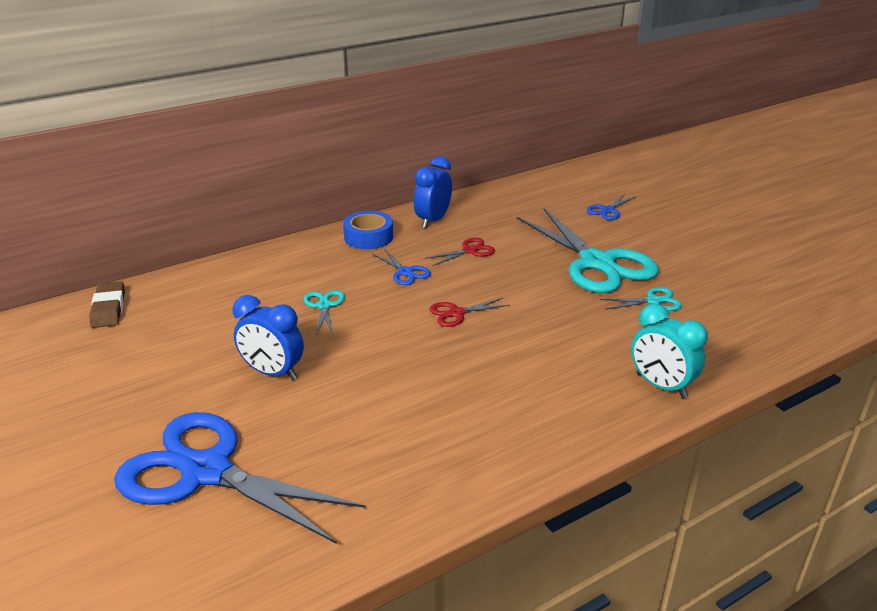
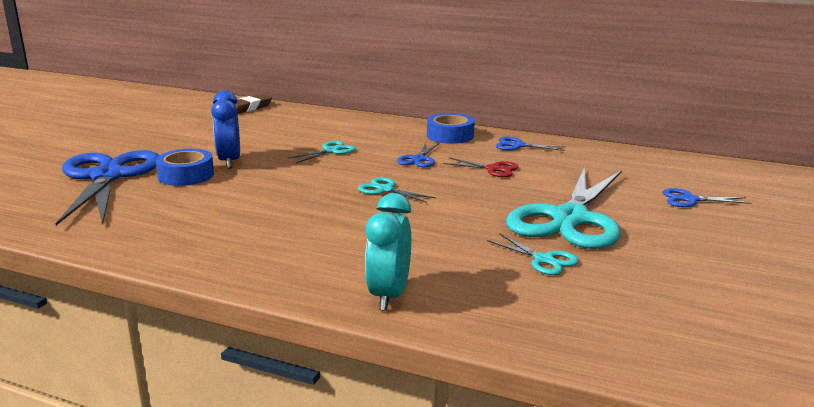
camera: 55 degrees right, 10 degrees down
(277, 412) = (186, 175): none -> blue tape
(433, 220) = (518, 146): blue clock -> blue scissors
(456, 313) = (385, 190): red scissors -> turquoise scissors

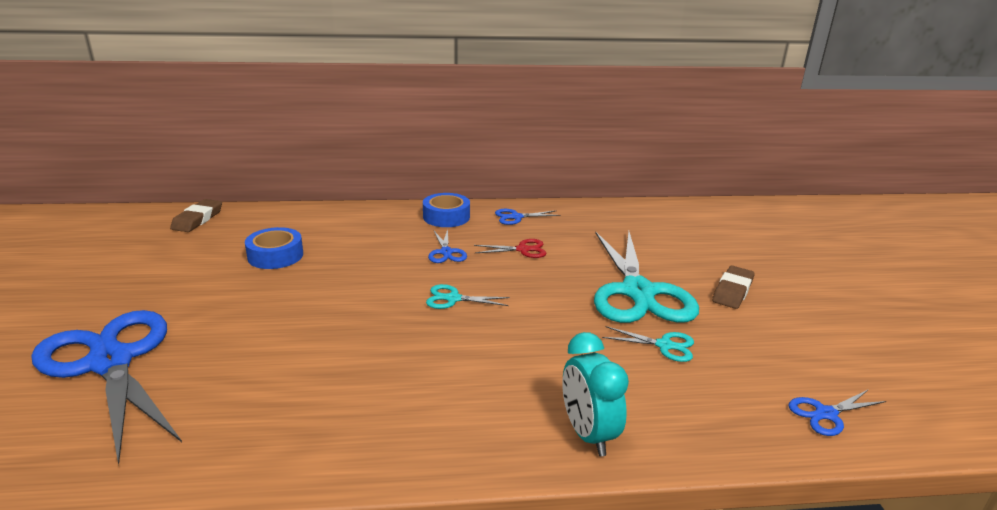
camera: 30 degrees left, 5 degrees up
(186, 175) = (215, 334): blue tape -> blue tape (275, 256)
(229, 161) = (250, 301): blue clock -> none
(331, 151) = (349, 260): turquoise scissors -> none
(681, 238) = (732, 291): none -> brown eraser
(690, 200) = (698, 248): blue scissors -> blue scissors (826, 414)

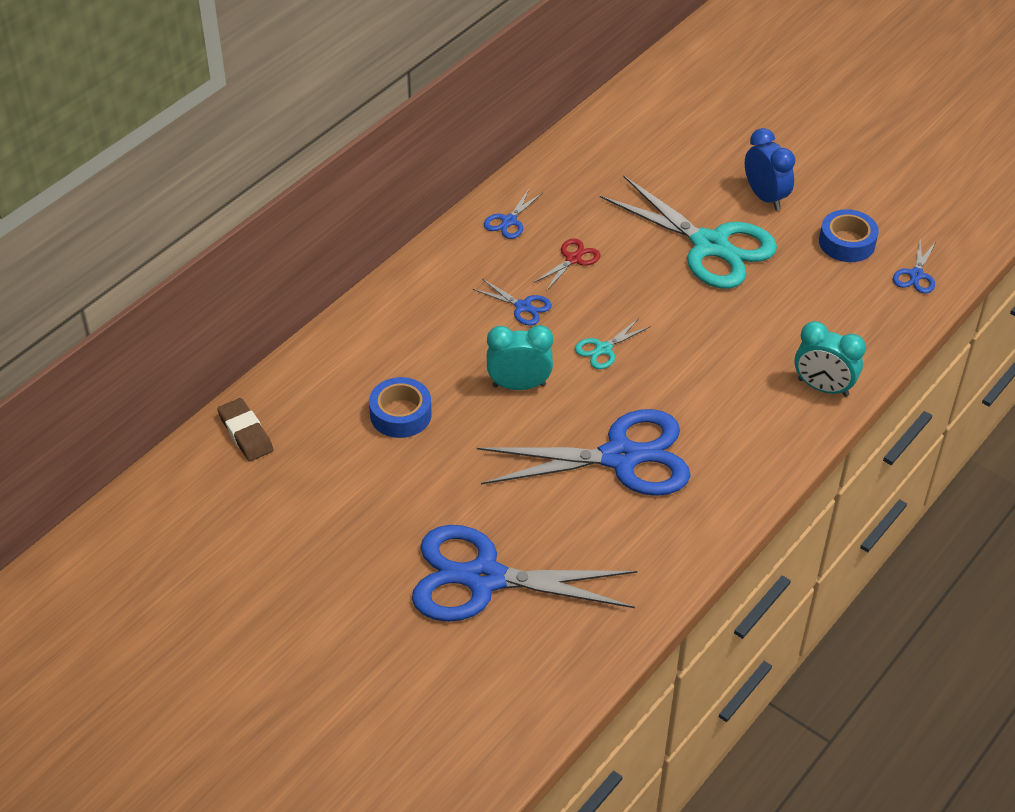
camera: 45 degrees left, 20 degrees up
(338, 362) = (620, 457): none -> blue scissors
(363, 283) = (519, 385): none -> turquoise clock
(446, 217) = (453, 264): blue tape -> blue tape (847, 242)
(664, 345) = (783, 286): turquoise scissors -> none
(732, 291) = (765, 197): brown eraser -> blue clock

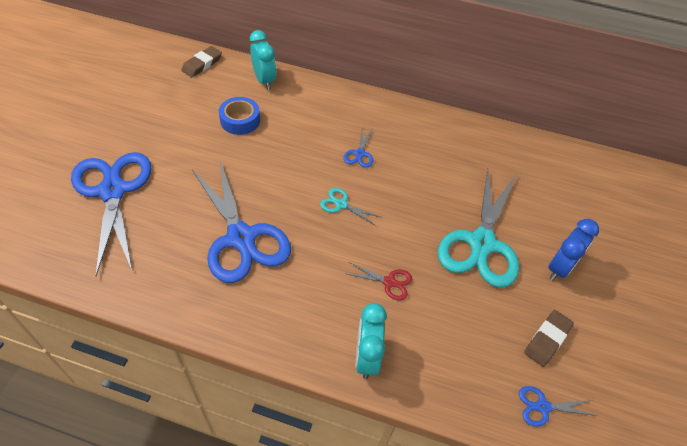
camera: 65 degrees right, 5 degrees up
(509, 221) = (434, 129): blue scissors -> none
(519, 385) = (287, 168): turquoise clock -> turquoise clock (264, 80)
(573, 259) = (419, 168): red scissors -> red scissors (389, 282)
(847, 242) = (547, 339): blue tape -> brown eraser

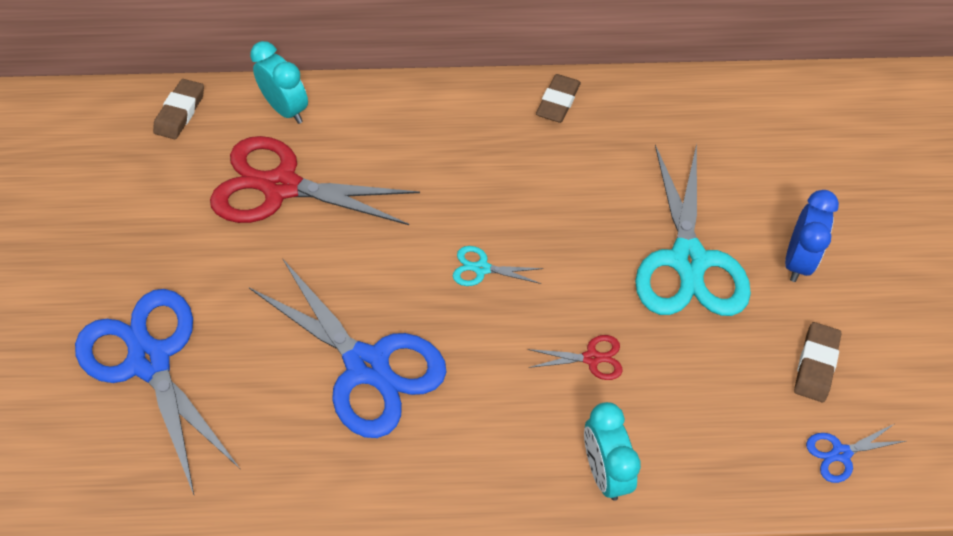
camera: 15 degrees left, 5 degrees up
(240, 120) = (281, 187): blue tape -> red scissors
(360, 154) = (474, 182): blue scissors -> none
(434, 124) = (558, 102): none -> brown eraser

